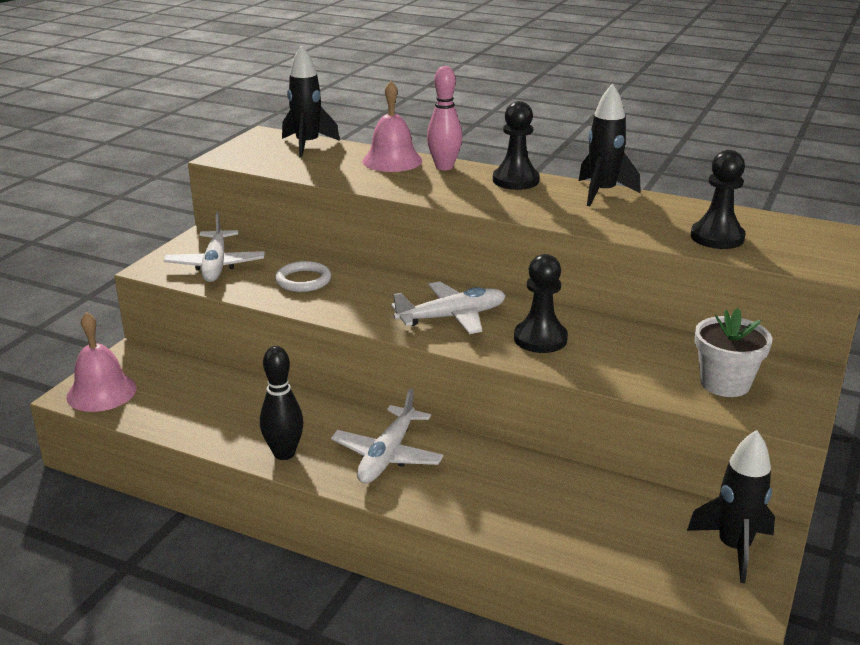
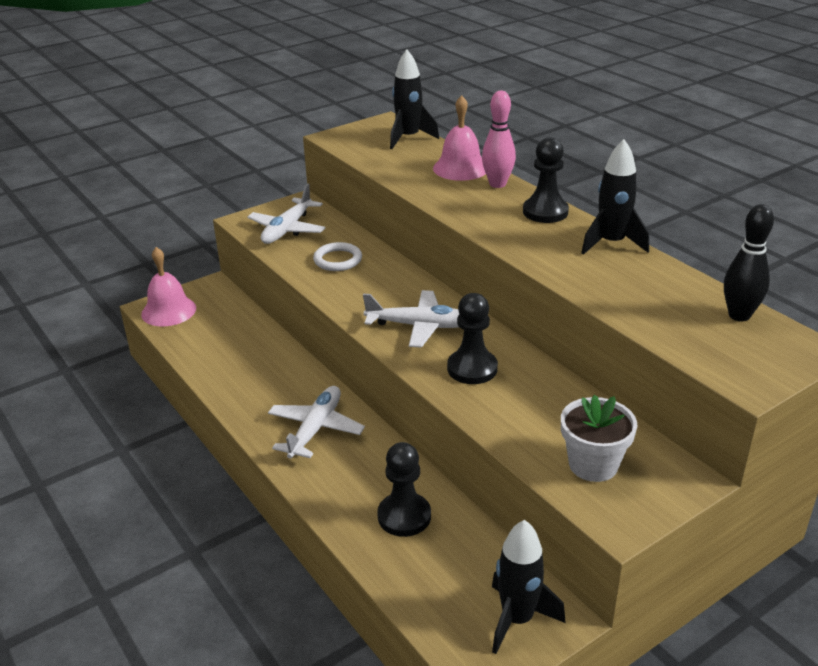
camera: 30 degrees right, 5 degrees up
(284, 453) = (244, 401): black bowling pin -> black bowling pin (739, 315)
(387, 455) = (315, 429): white plane -> white plane turned 150 degrees clockwise
(717, 237) = (669, 318): black pawn -> black pawn (404, 516)

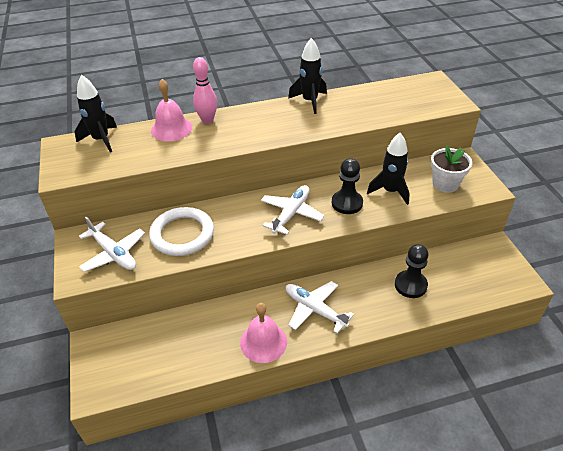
camera: 70 degrees left, 10 degrees up
(168, 311) = (109, 379): pink bell -> pink bell (263, 342)
(338, 260) = (182, 234): white ring -> white ring, size x1.68
(517, 619) = (494, 260): black rocket -> black rocket (390, 191)
(545, 212) = (258, 112): black pawn -> none
(739, 315) = (399, 87): black bowling pin -> none

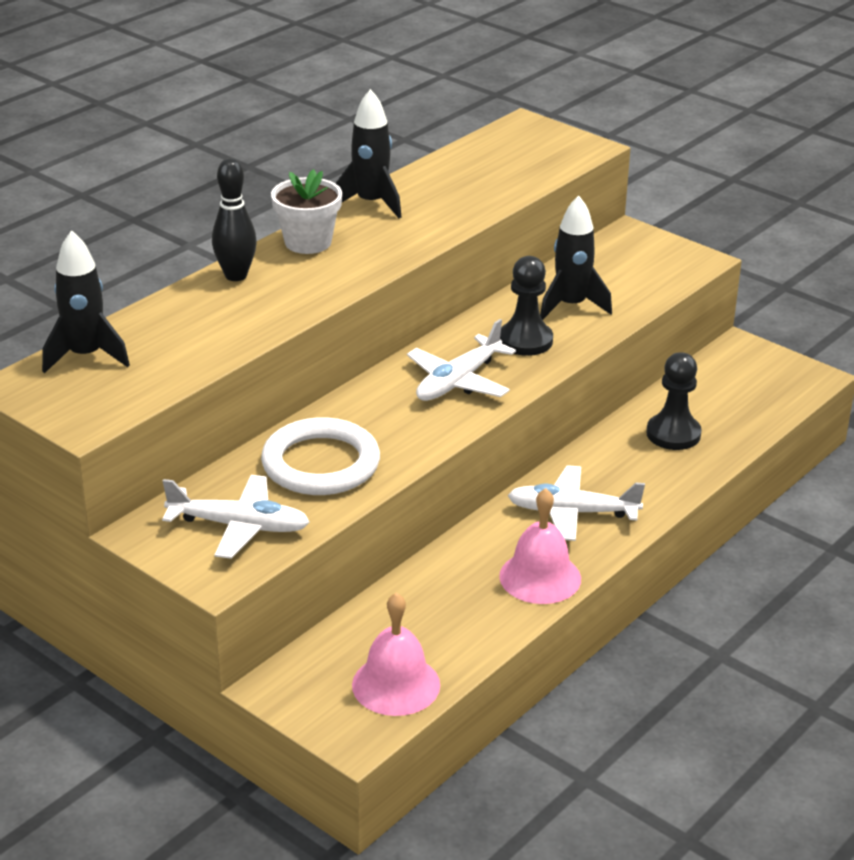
camera: 35 degrees left, 10 degrees down
(171, 129) = (190, 305): pink bell -> pink bell (396, 684)
(207, 120) = (236, 275): pink bowling pin -> black bowling pin
(291, 214) = (459, 381): white plane -> white plane turned 135 degrees counterclockwise
(445, 184) = (637, 272): white flower pot -> white flower pot (308, 242)

